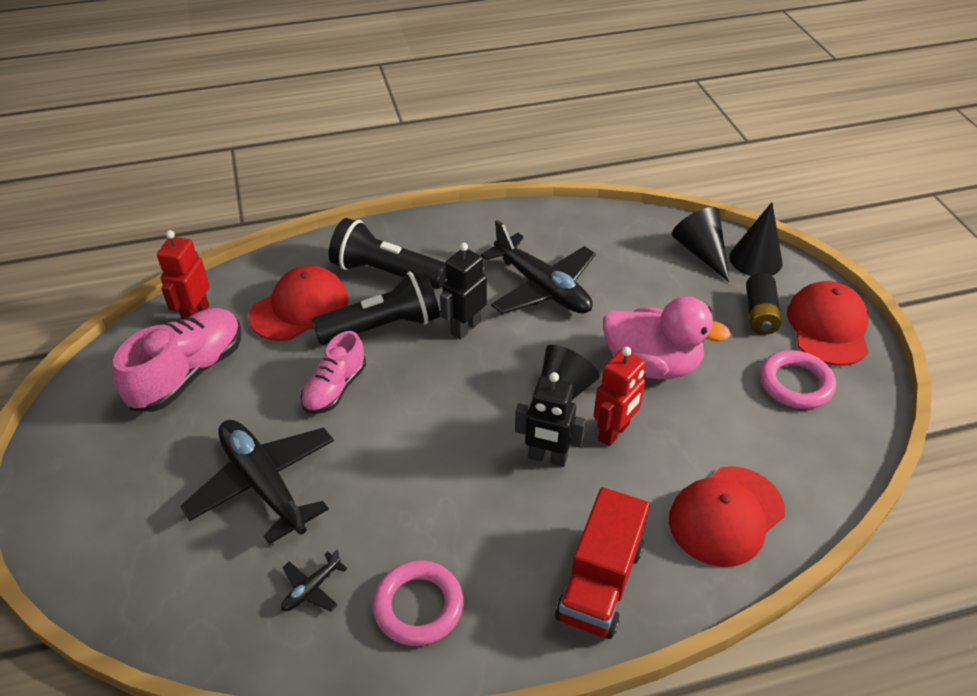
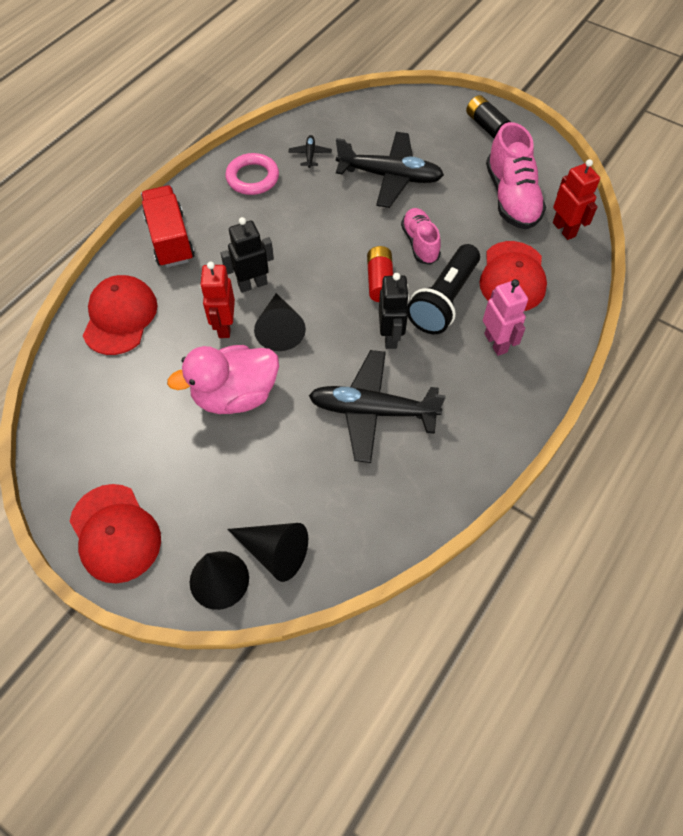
camera: 140 degrees right, 15 degrees up
(386, 273) = (496, 343): black flashlight -> pink robot
(418, 378) = (380, 281): none -> red battery
(760, 314) = (180, 507): black battery -> black battery (486, 126)
(795, 384) = (118, 450): pink ring -> none

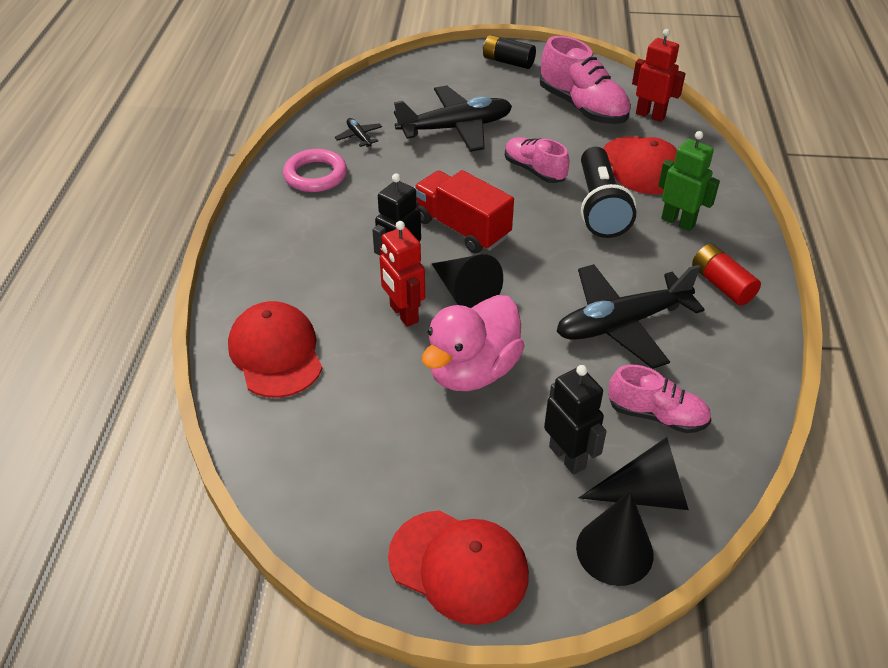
camera: 30 degrees left, 15 degrees down
(170, 239) = (272, 260): red truck -> red truck (461, 228)
(334, 497) = (656, 415): none -> pink shoe
(380, 281) = (526, 214): red battery -> red battery (721, 285)
(390, 337) = (579, 255): black robot -> black robot (567, 457)
(496, 343) = (678, 222): pink robot -> green robot

